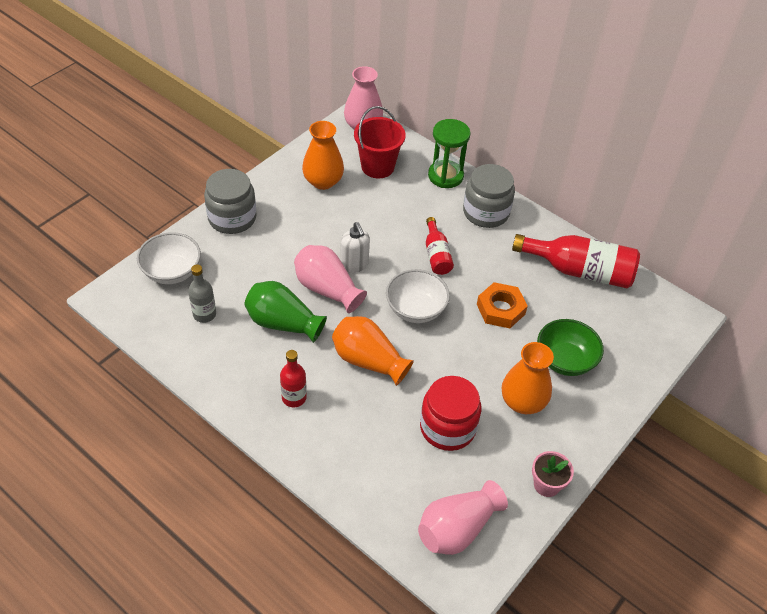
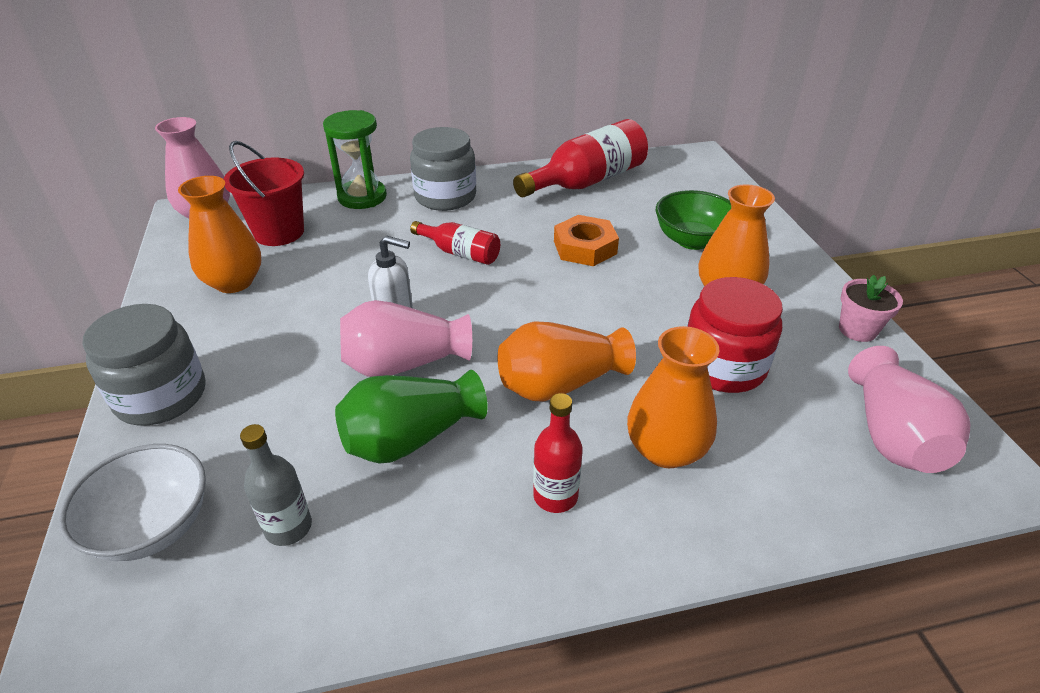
camera: 50 degrees left, 10 degrees down
(359, 428) = (665, 449): none -> orange vase
(416, 309) = (520, 305): white bowl -> none

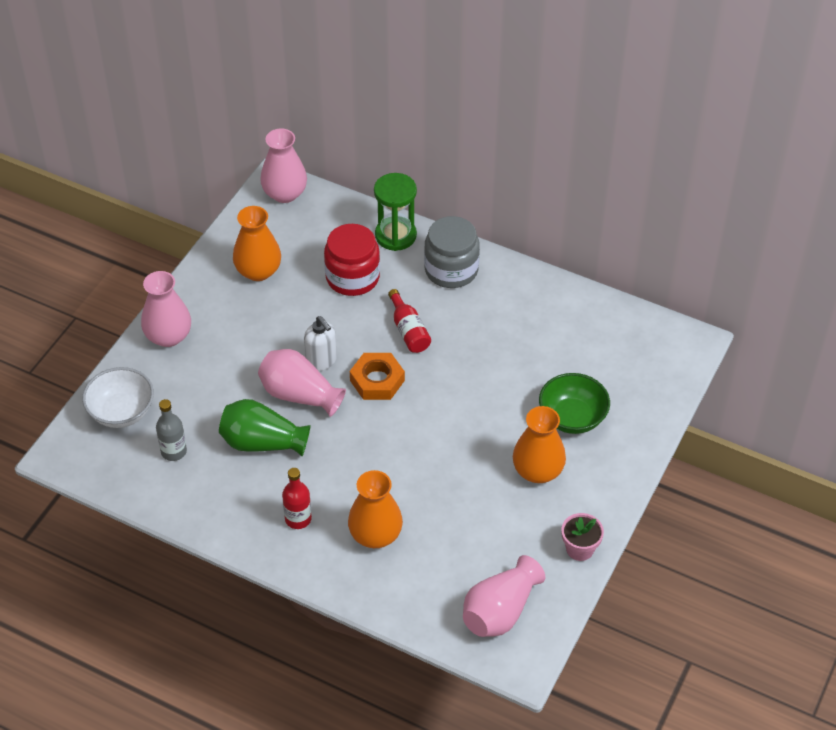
camera: 40 degrees right, 10 degrees up
(161, 396) = (168, 336): grey jar -> pink vase
(279, 232) = (315, 240): red bucket -> none
(559, 384) = (365, 463): orange vase -> none
(585, 247) = (492, 377): orange nut -> orange nut (377, 380)
(586, 181) = (568, 316): red bottle -> none
(723, 366) = (466, 514): red jar -> red jar (352, 277)

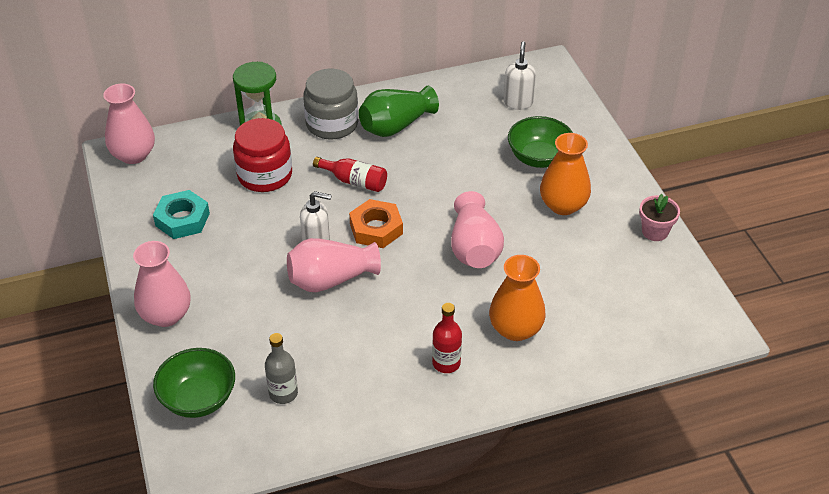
camera: 45 degrees left, 5 degrees down
(121, 412) = (198, 399): white bowl -> green bowl
(258, 271) = (182, 219): orange vase -> turquoise nut
(262, 442) = (347, 333): green vase -> green vase (396, 126)
(500, 611) = (663, 309): pink vase -> pink vase (474, 248)
(620, 358) = (518, 102): none -> white soap dispenser

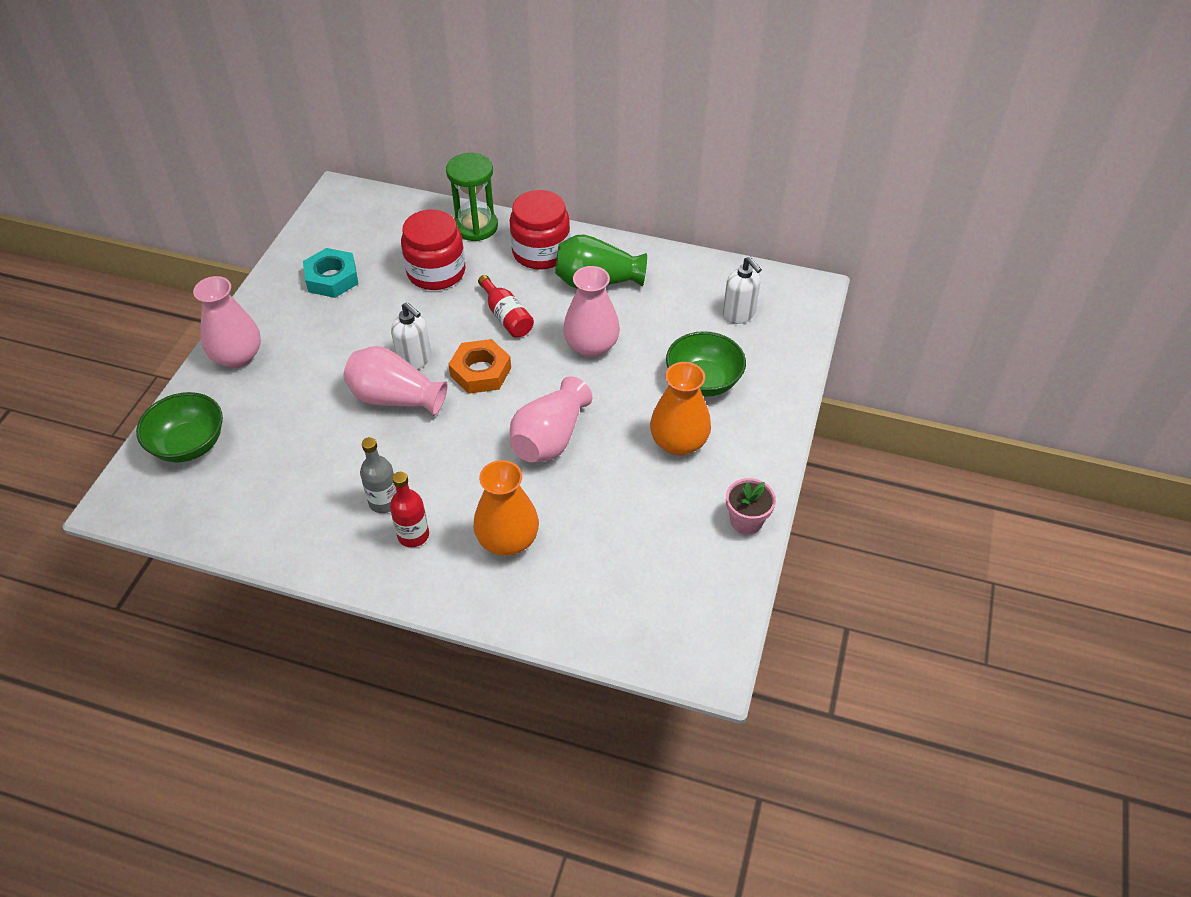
camera: 35 degrees right, 5 degrees up
(133, 155) = (351, 201): pink vase -> pink vase (591, 346)
(283, 393) = (255, 480): grey bottle -> grey bottle (384, 502)
(332, 124) = (541, 252): grey jar -> red jar
(518, 102) = (739, 314): white soap dispenser -> white soap dispenser turned 105 degrees clockwise

